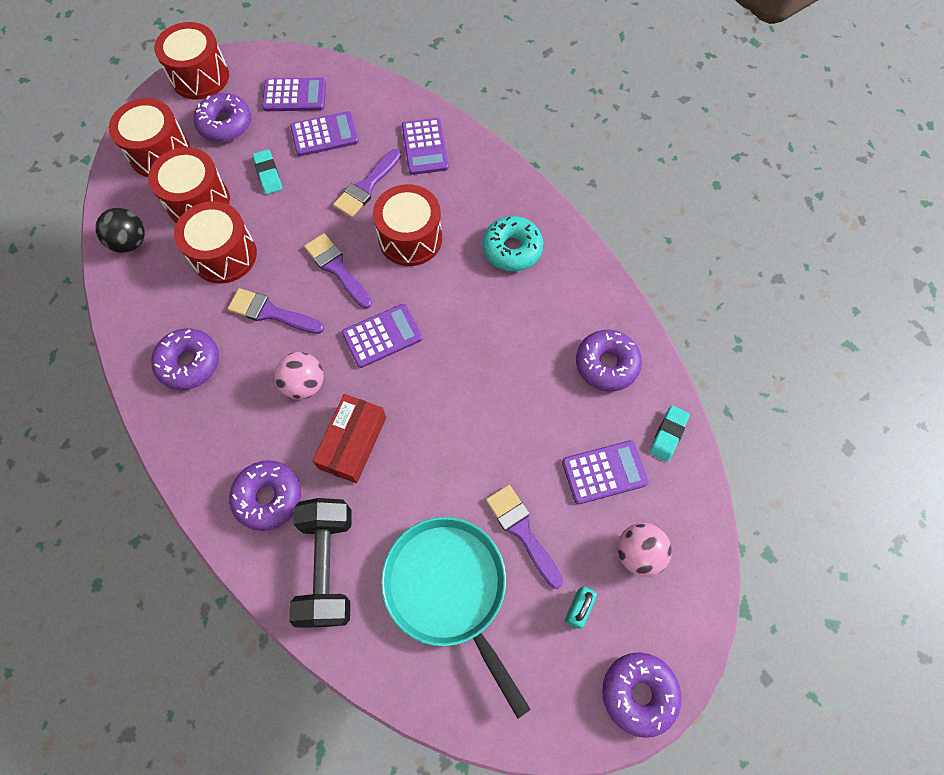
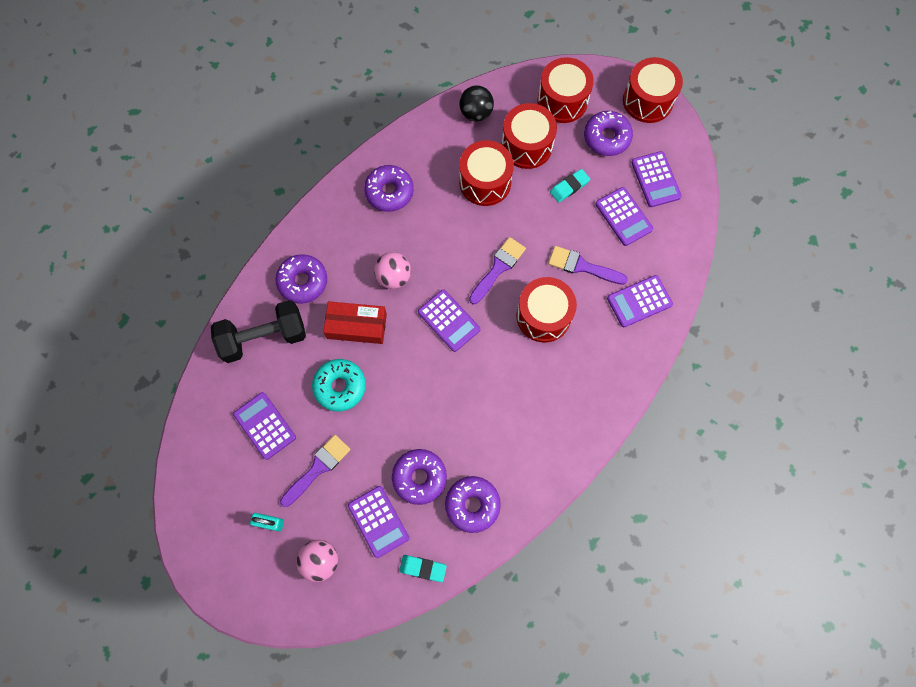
camera: 75 degrees right, 5 degrees up
(271, 312) = (445, 233): purple brush -> none
(449, 589) = (265, 426): turquoise pan -> purple calculator
(512, 249) = (559, 401): turquoise donut -> turquoise donut (340, 387)
(638, 693) = (219, 579): purple donut -> purple donut (419, 477)

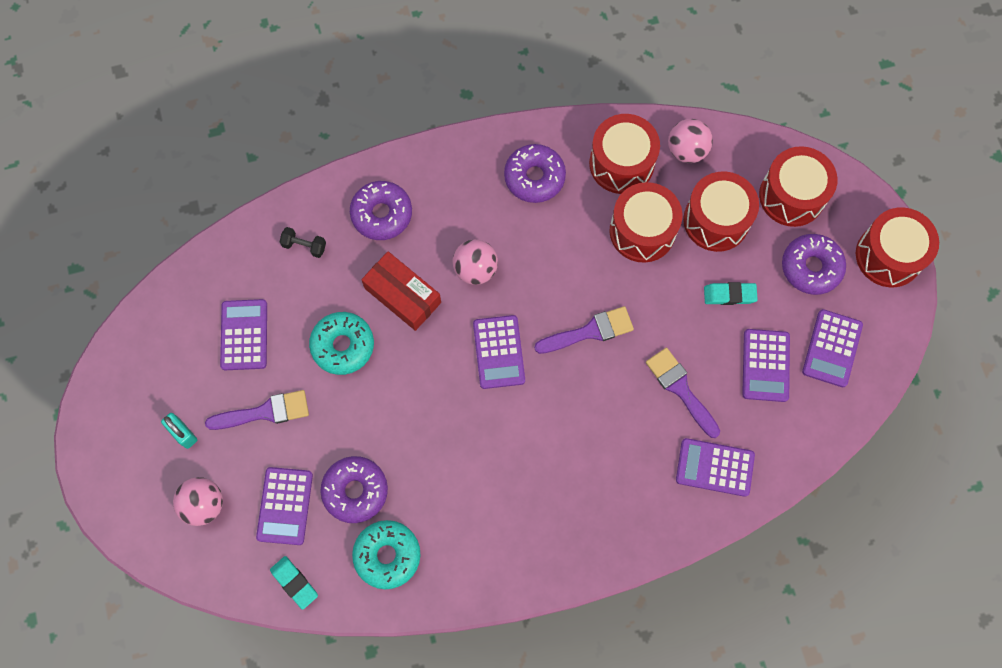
camera: 35 degrees right, 0 degrees up
(264, 337) = (304, 246): black dumbbell -> black dumbbell, size x0.42
(472, 505) = (387, 555): purple donut -> turquoise donut
(476, 113) = (686, 150): black ball -> pink ball
(543, 316) = (600, 413): red drum -> red drum (621, 163)

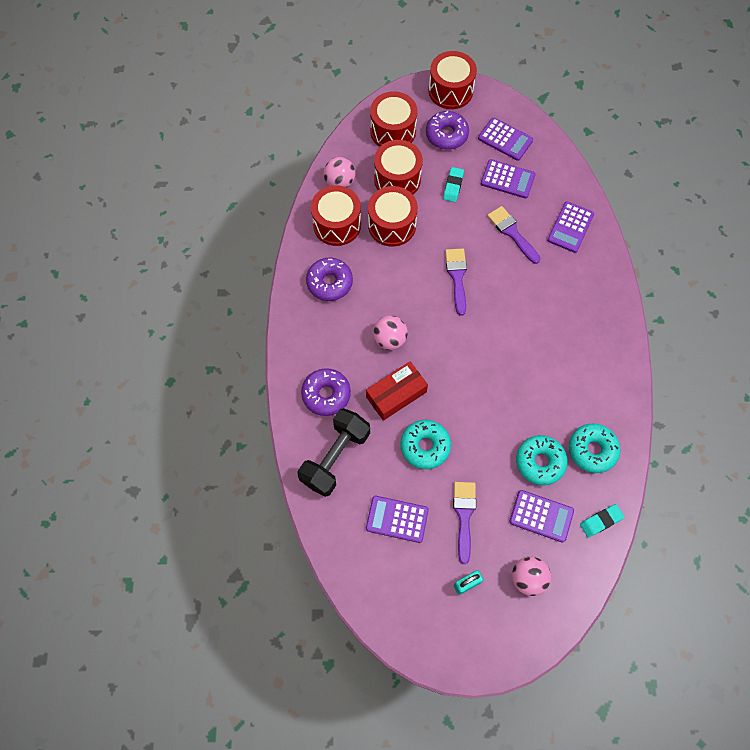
camera: 75 degrees left, 5 degrees down
(304, 246) = (335, 457): black dumbbell -> black dumbbell, size x2.39
(355, 491) = (540, 462): purple donut -> turquoise donut
(499, 352) = (457, 339): purple calculator -> none
(680, 389) = (512, 233): purple brush -> purple brush turned 75 degrees clockwise

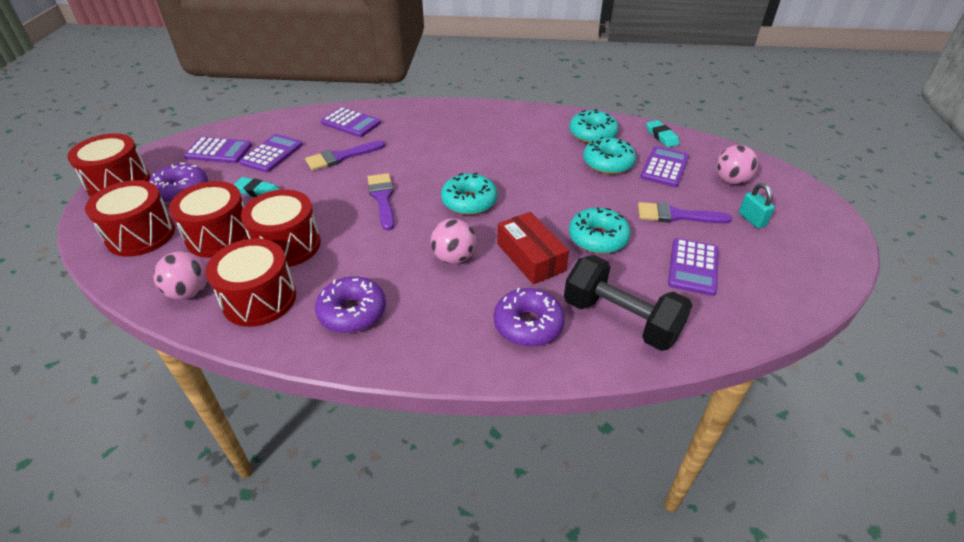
camera: 85 degrees left, 25 degrees down
(457, 277) = (382, 198): purple brush -> purple brush turned 75 degrees clockwise
(461, 343) = (469, 201): none -> turquoise donut
(505, 139) = (219, 151): purple calculator -> purple calculator turned 60 degrees clockwise

